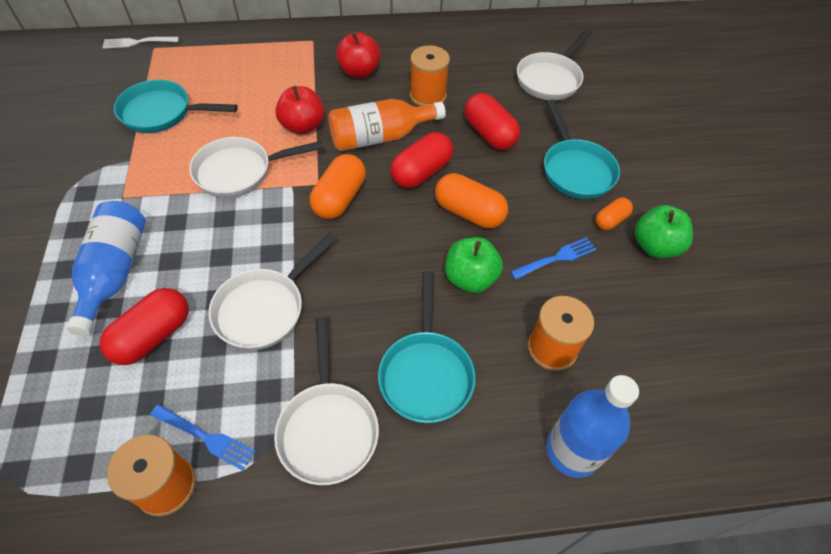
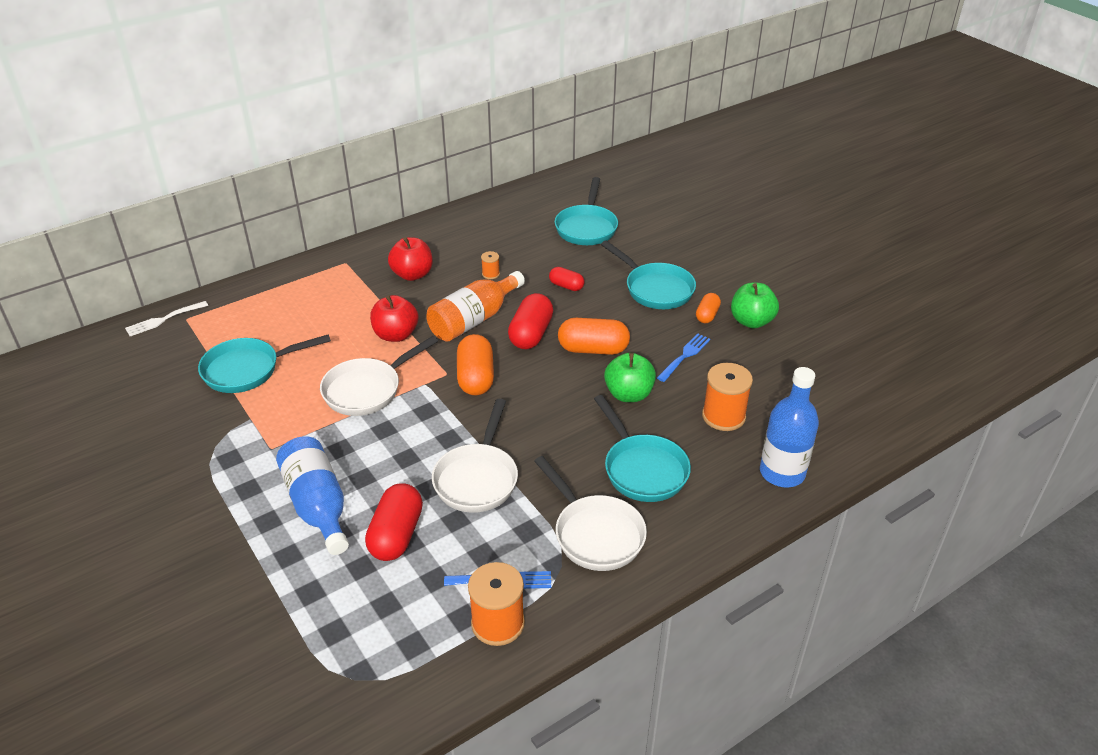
camera: 25 degrees left, 15 degrees down
(428, 96) = (490, 274): orange spool -> orange spool, size x0.49
(489, 134) = (566, 286): red capsule -> red capsule, size x0.57
(550, 79) = (587, 227): white pan -> turquoise pan

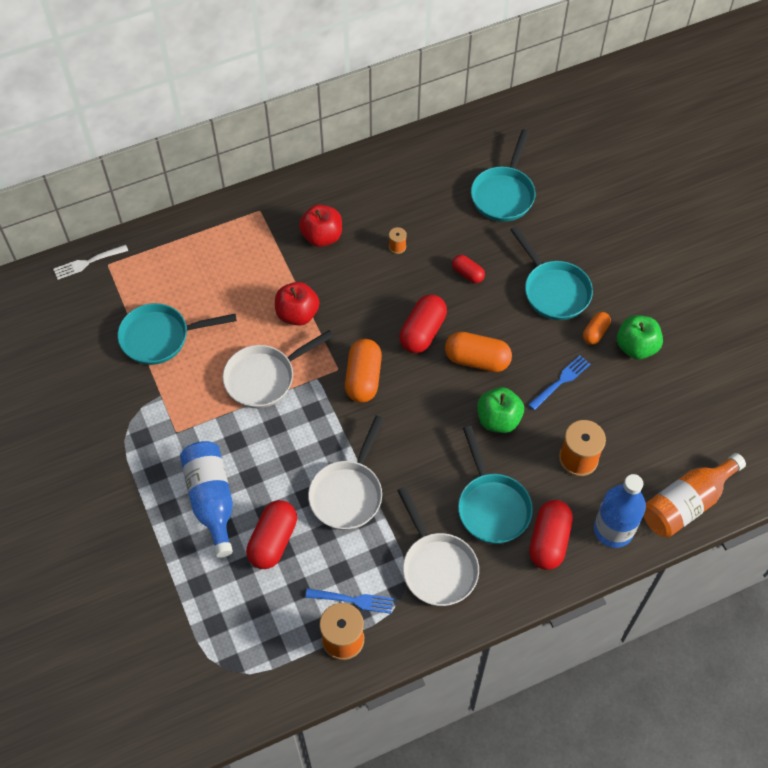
camera: 10 degrees right, 20 degrees up
(474, 320) = (372, 305): orange bottle -> orange bottle (686, 503)
(715, 492) = (549, 541): none -> red capsule

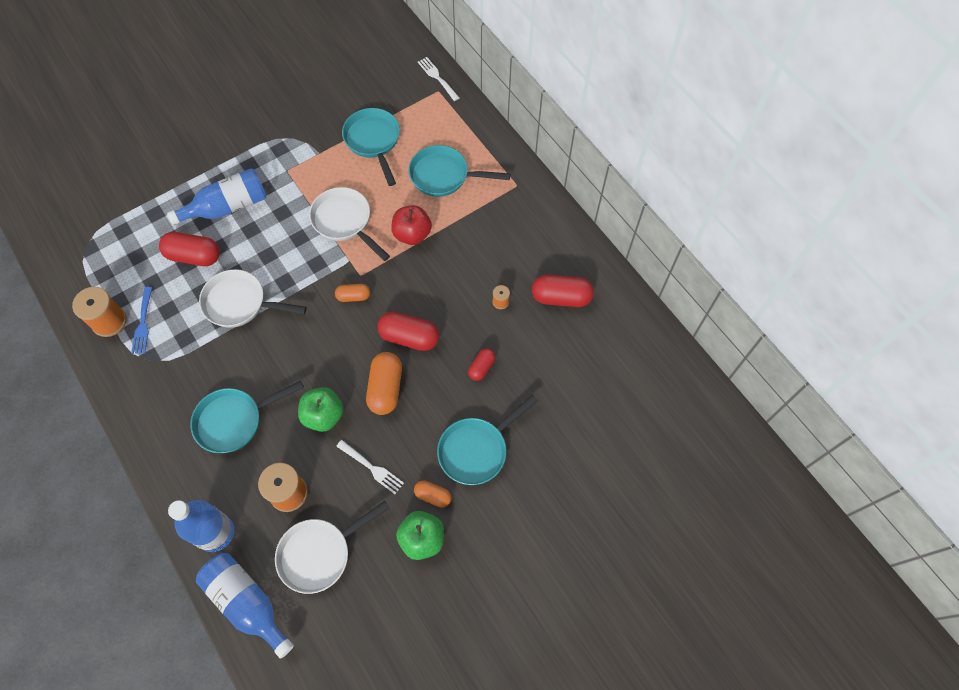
camera: 80 degrees right, 5 degrees up
(322, 236) = (499, 238): red apple -> none
(363, 378) = (353, 296): orange capsule -> orange capsule, size x0.57
(437, 566) = (174, 383): white pan -> white pan (320, 553)
(504, 194) = (585, 388): turquoise pan -> turquoise pan (444, 176)
(549, 541) = (202, 474): red capsule -> red capsule (561, 297)
(560, 382) = (371, 468): blue fork -> white fork
(686, 503) = (247, 603): orange bottle -> blue bottle

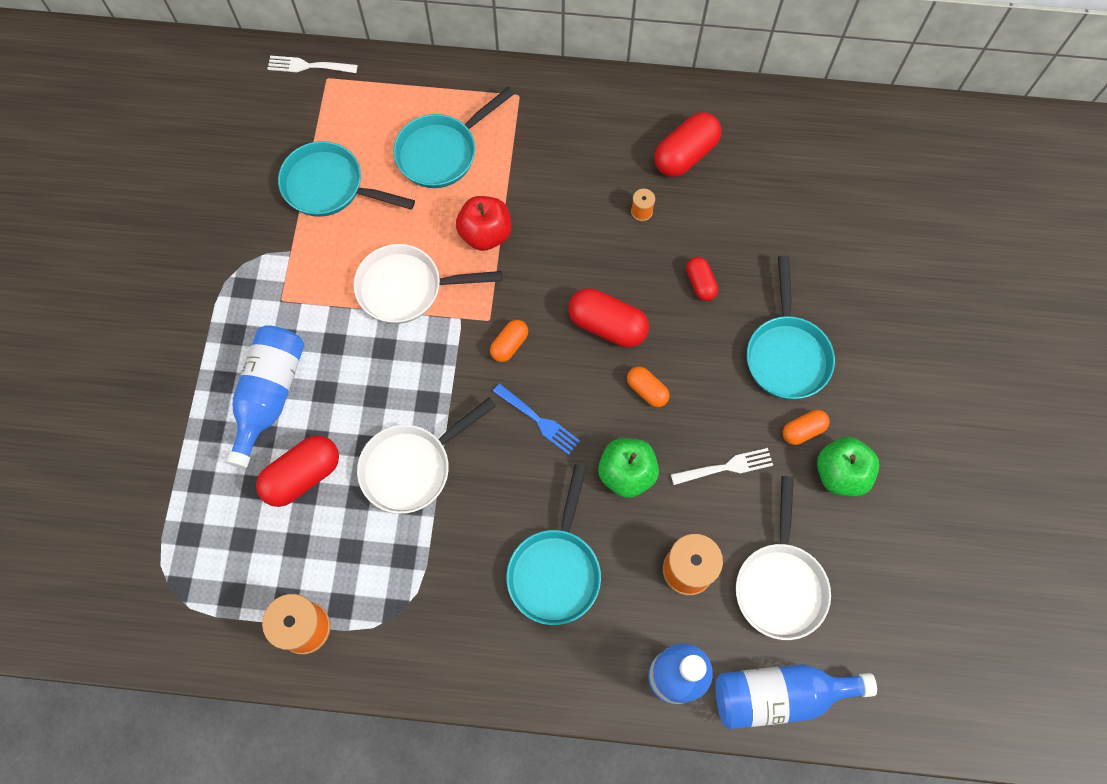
camera: 50 degrees left, 5 degrees up
(143, 323) = (341, 590): blue fork -> blue fork (538, 420)
(385, 388) = (647, 390): orange capsule -> orange capsule, size x0.57
(409, 337) = (607, 325): red capsule -> red capsule turned 60 degrees clockwise

